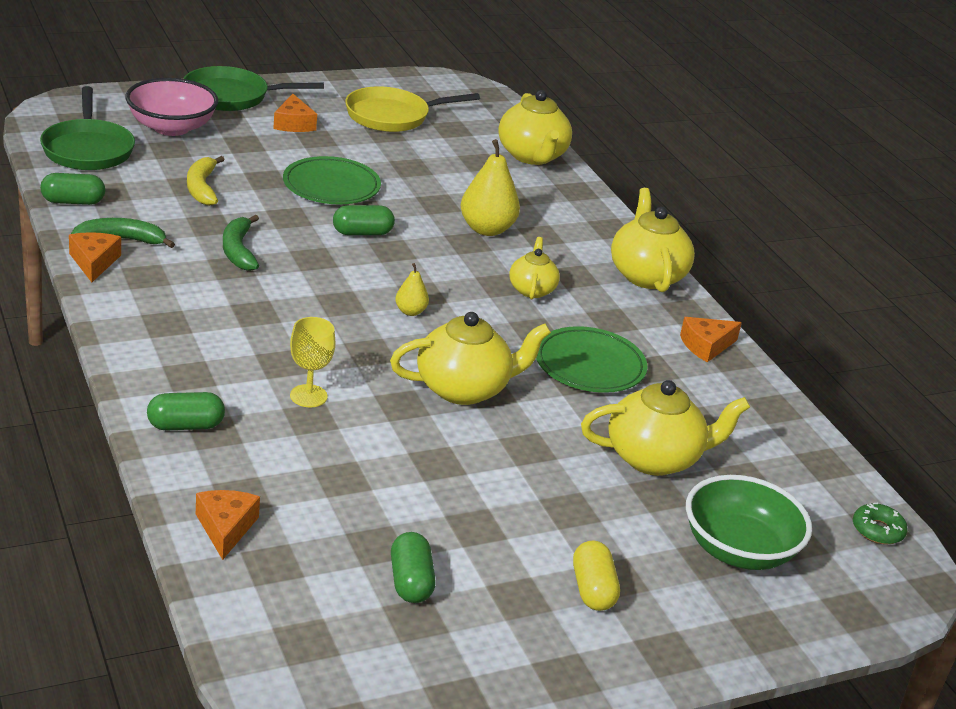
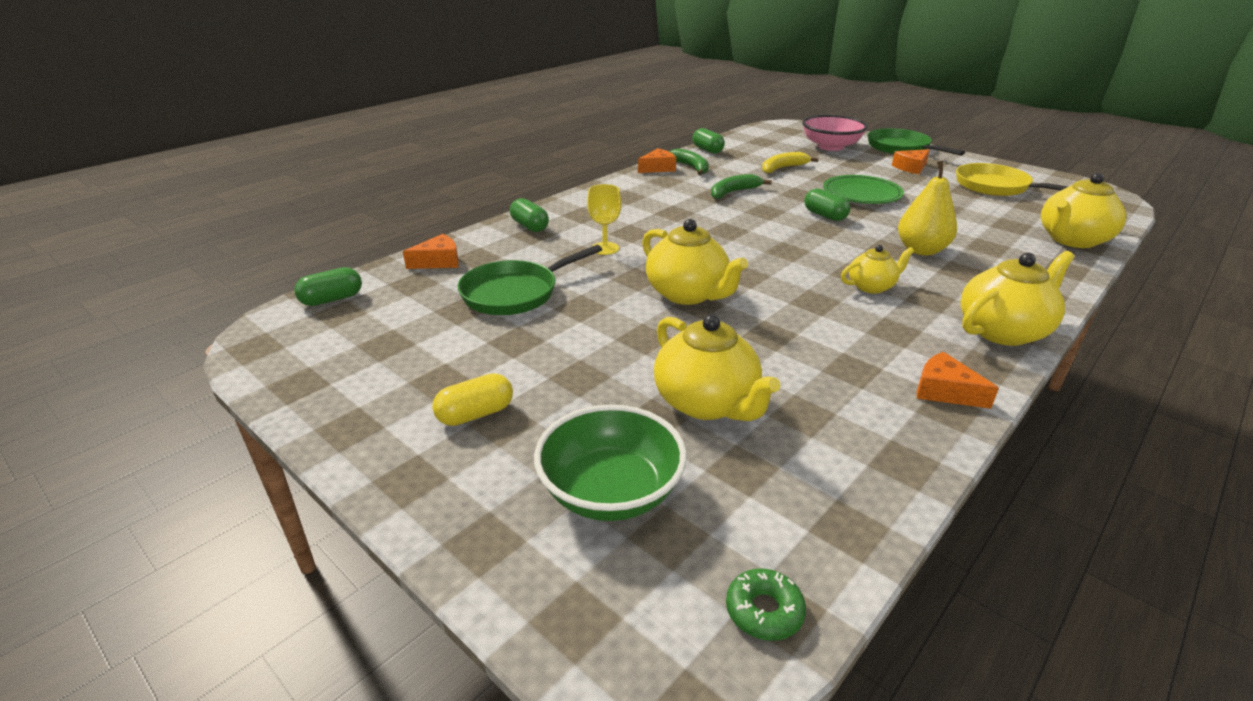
camera: 70 degrees right, 0 degrees up
(88, 149) = (765, 139): green pan -> green pan (515, 293)
(410, 311) = (756, 253): yellow pear -> none
(410, 582) = (427, 332): green capsule -> green capsule (332, 299)
(589, 365) = (804, 337): green plate -> none

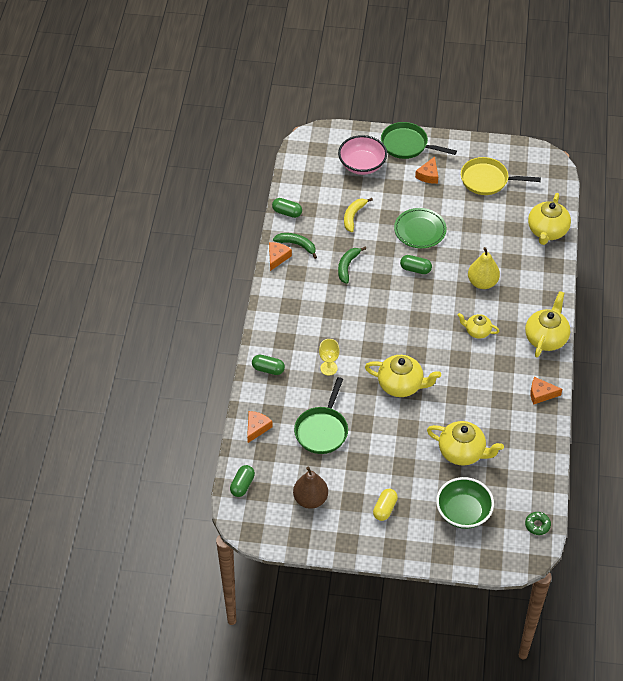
camera: 35 degrees left, 20 degrees up
(387, 350) = (310, 499): none -> brown pear
(872, 286) = (477, 331): yellow teapot -> yellow teapot turned 105 degrees counterclockwise

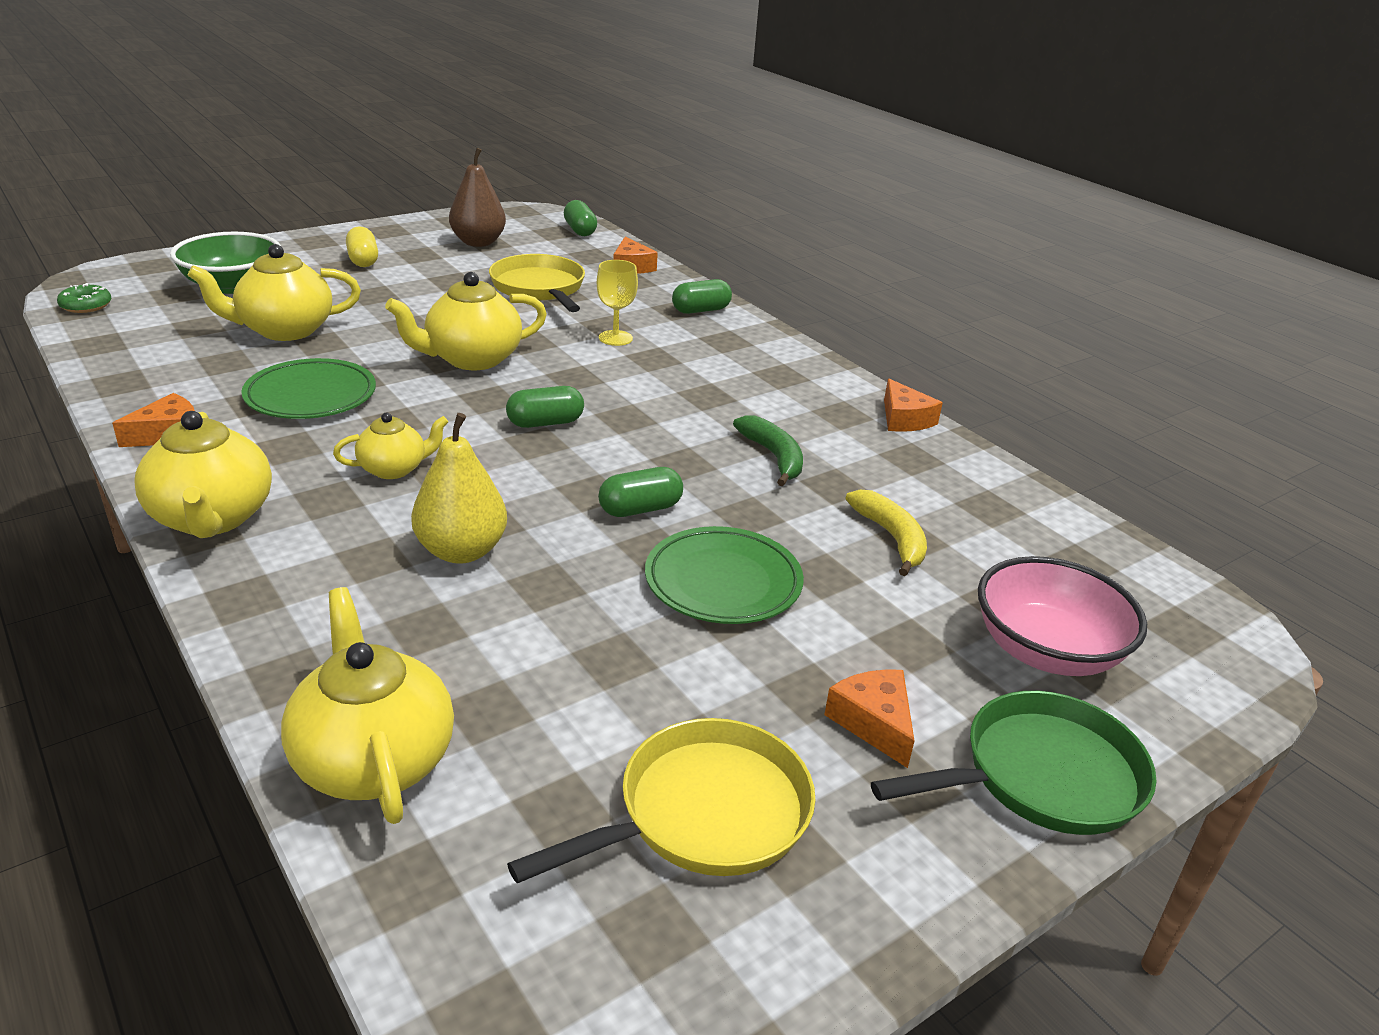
camera: 135 degrees right, 20 degrees down
(287, 212) = (1009, 484): green capsule -> green capsule (545, 423)
(297, 245) = (905, 448): green banana -> none
(322, 430) = (539, 288): green pan -> yellow pan
(479, 392) = (311, 396): none -> green plate

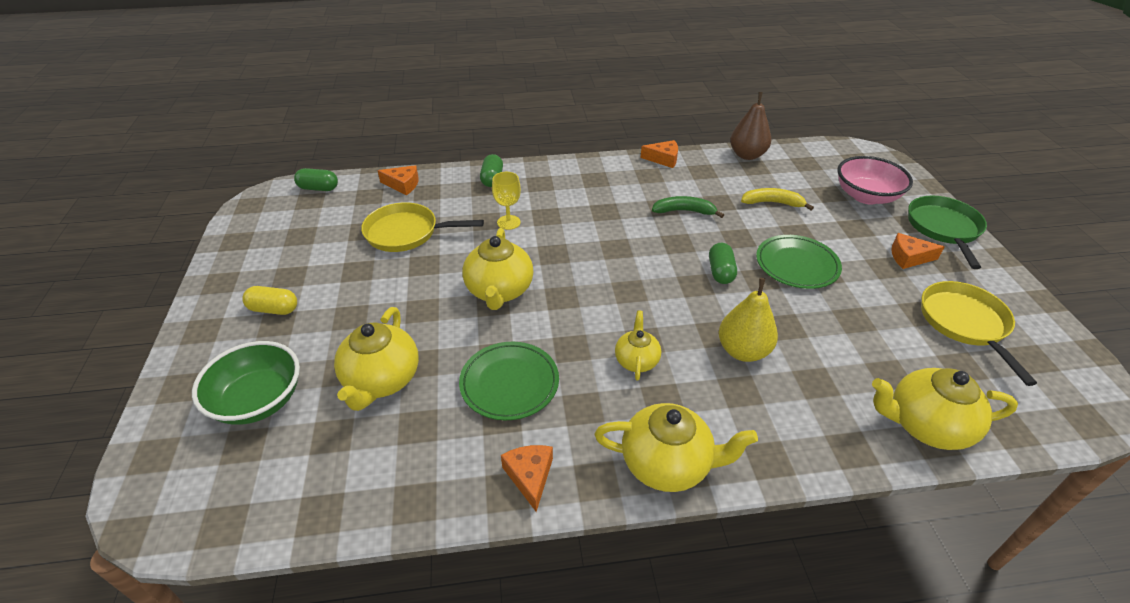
camera: 60 degrees left, 10 degrees up
(86, 305) = (216, 519): green donut -> none
(478, 242) = (295, 240): brown pear -> brown pear (747, 155)
(545, 423) = (607, 281): green capsule -> none

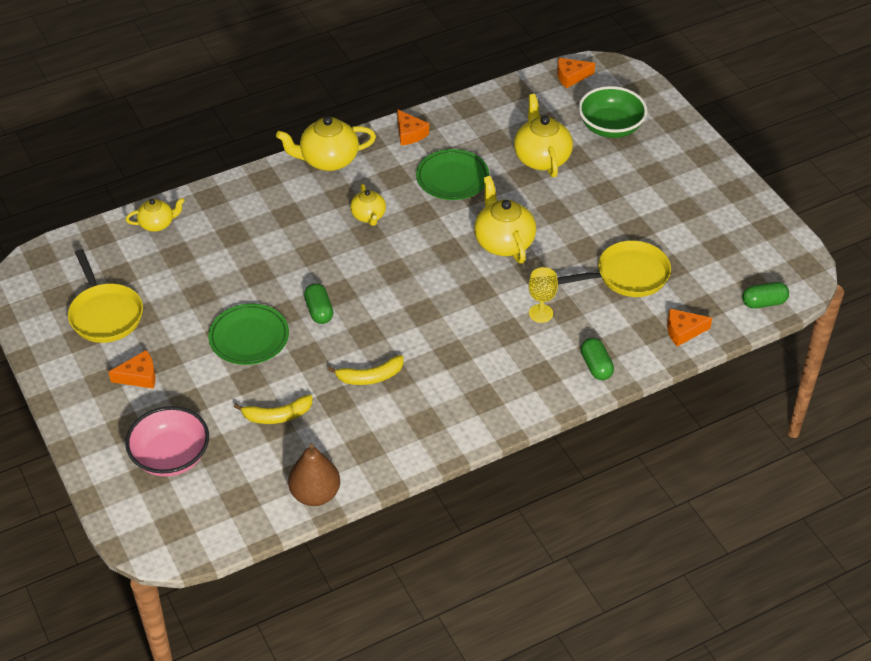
camera: 160 degrees right, 5 degrees up
(274, 309) = (668, 182): yellow capsule -> none
(663, 159) = (417, 456): orange cheese -> orange cheese (571, 77)
(684, 211) = (370, 377): green banana -> yellow banana
(743, 351) = (289, 243): yellow pear -> none
(925, 425) = (157, 224): yellow teapot -> yellow teapot, size x0.59
(944, 229) = (93, 427): green pan -> none

